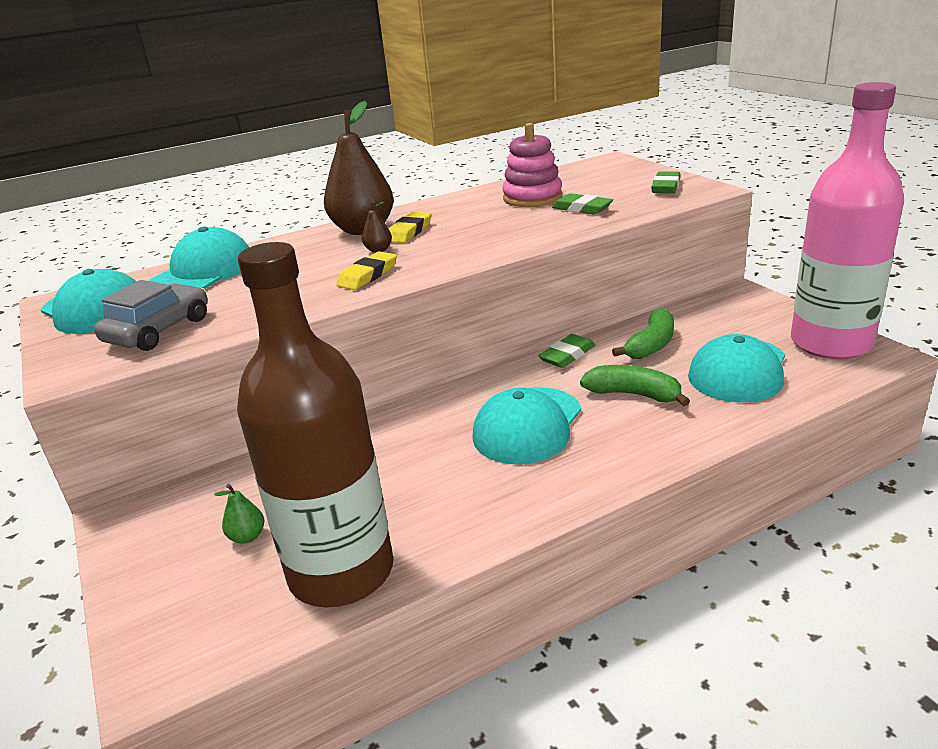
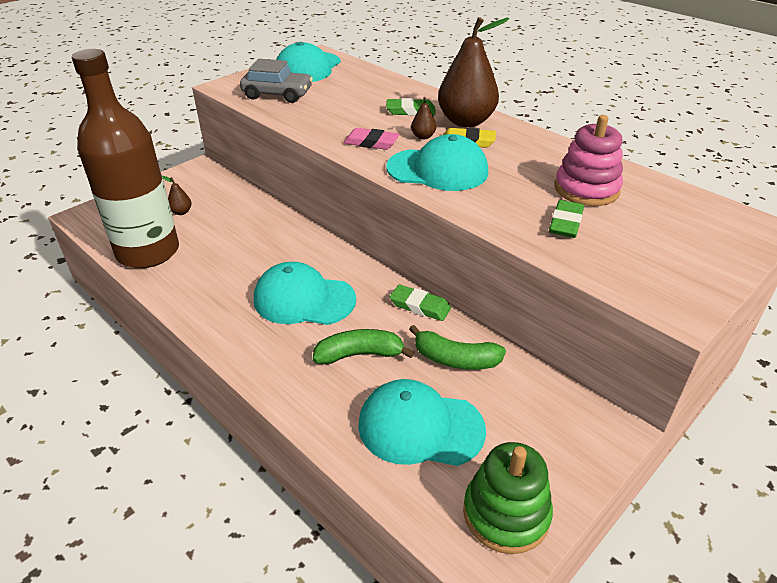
camera: 70 degrees right, 10 degrees up
(203, 272) = (368, 83): turquoise cap -> turquoise cap (438, 170)
(247, 536) = (181, 212): green pear -> brown pear
(368, 275) = (371, 142): yellow eraser -> pink eraser
(633, 394) = (360, 354): green banana -> green banana turned 105 degrees counterclockwise
(666, 187) = (671, 275): green eraser -> green eraser (410, 111)
(831, 343) = (506, 513): pink bottle -> green stacking toy

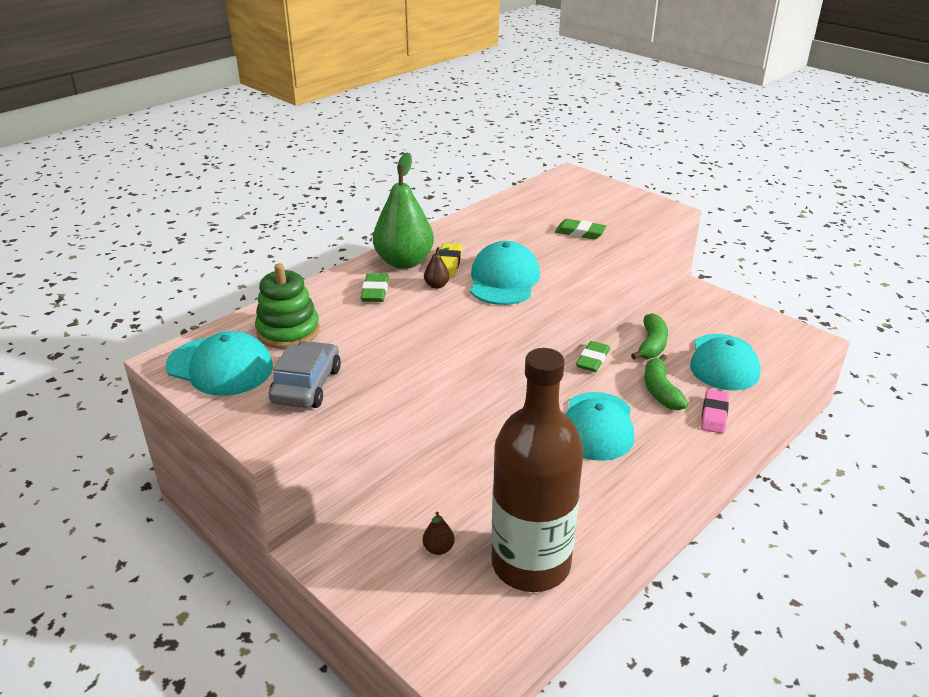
camera: 90 degrees left, 5 degrees down
(371, 142) = (449, 314): pink eraser -> pink eraser (714, 414)
(466, 121) = (404, 262): brown pear -> green pear
(506, 513) = (776, 333): green stacking toy -> green stacking toy (288, 331)
(586, 189) = (530, 220): pink stacking toy -> none

